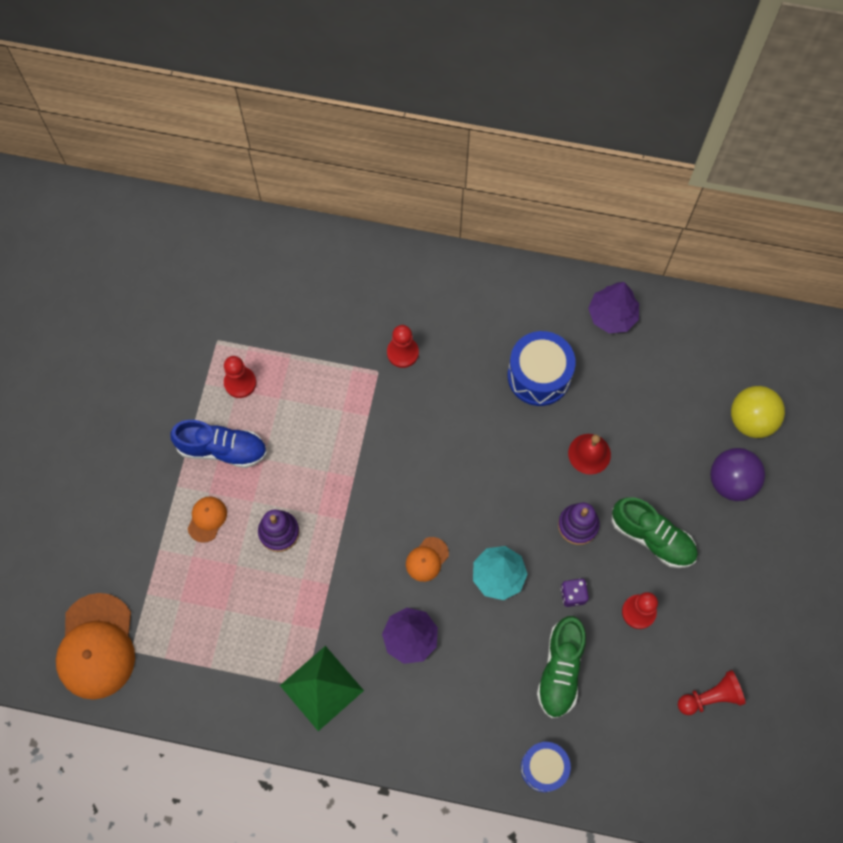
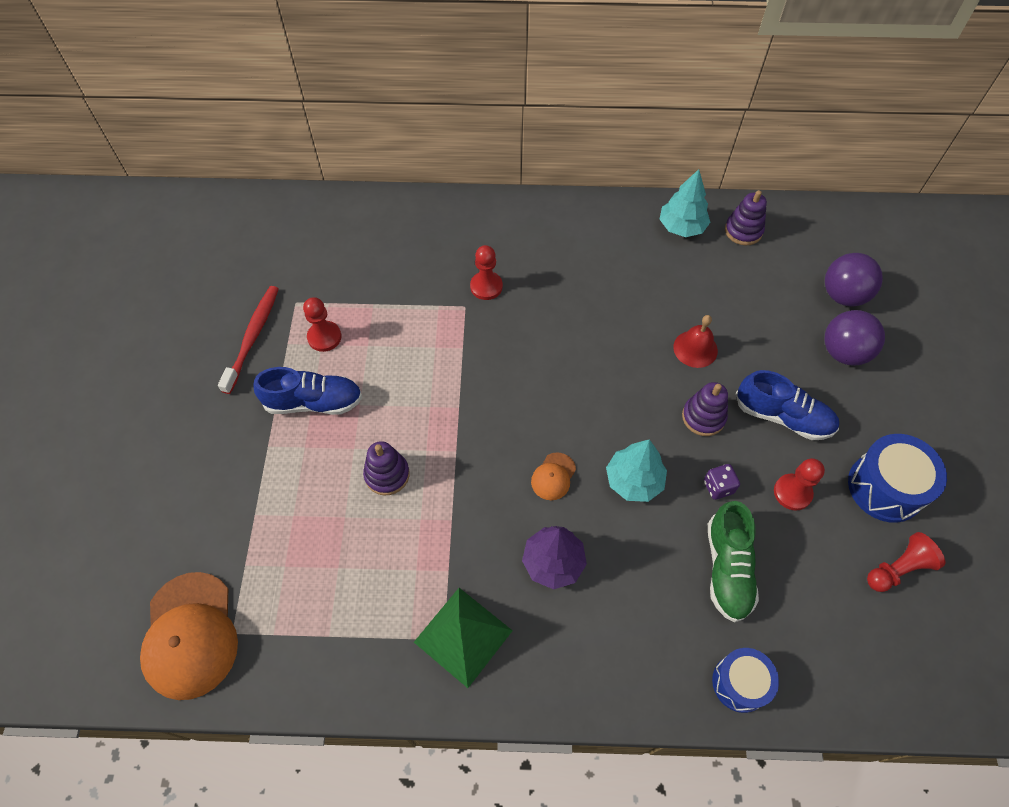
camera: 10 degrees left, 10 degrees down
(173, 372) = (253, 337): none -> red toothbrush
(207, 519) = (305, 474): orange cap -> none
(539, 376) = (626, 287): blue drum -> blue drum (885, 487)
(612, 315) = (681, 227): purple tree -> turquoise tree
(652, 537) = (783, 416): green shoe -> blue shoe
(673, 330) = (743, 231): none -> purple stacking toy
(751, 420) = (843, 295): yellow ball -> purple ball

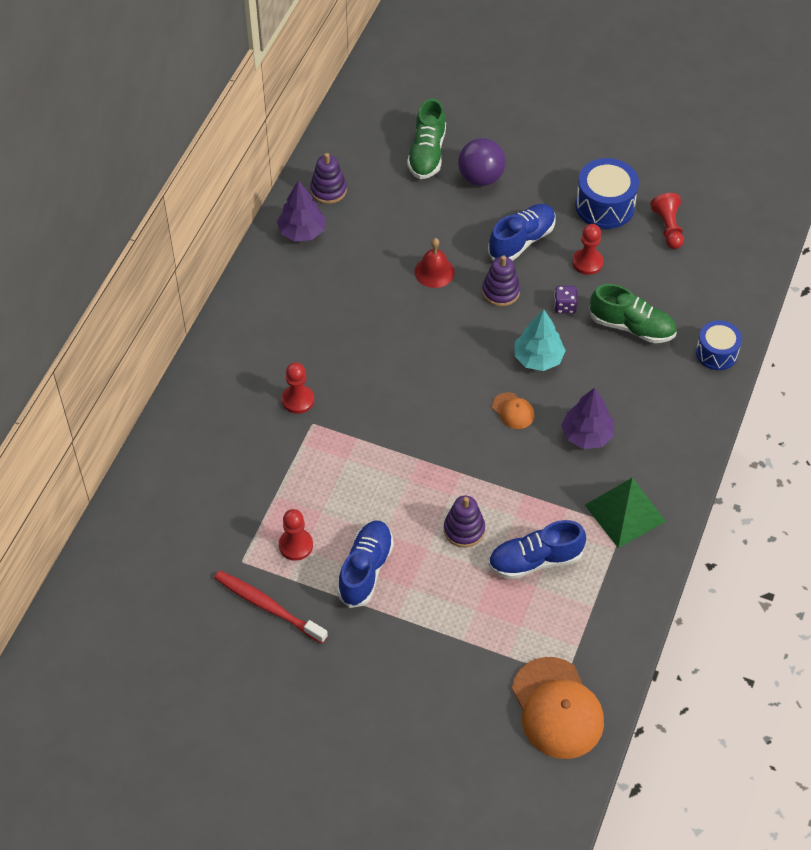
camera: 70 degrees left, 5 degrees down
(190, 635) = (557, 708): orange cap -> orange cap turned 60 degrees clockwise
(370, 556) = (535, 560): none -> blue shoe
(681, 227) = (302, 231): turquoise tree -> purple tree
(843, 295) = (427, 153): purple ball -> green shoe

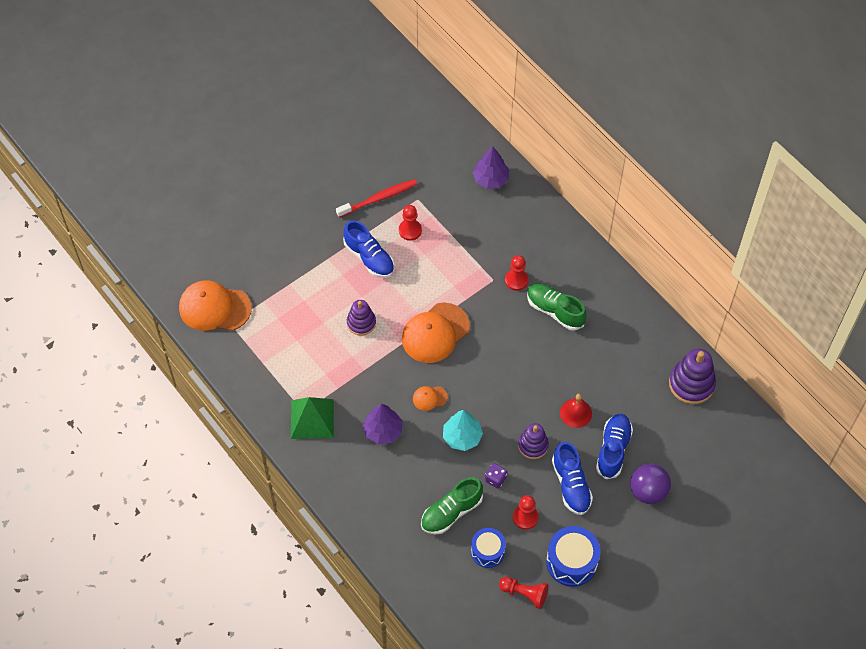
camera: 120 degrees right, 5 degrees up
(302, 231) = (661, 349): purple tree -> purple tree (491, 179)
(328, 190) = (691, 384): purple stacking toy -> purple stacking toy, size x1.54
(425, 446) = (435, 333): none -> orange cap
(427, 153) = (693, 467): green shoe -> green shoe (555, 311)
(535, 560) = (314, 349): blue shoe -> blue shoe (613, 449)
(716, 353) = (395, 554): blue drum -> blue drum (487, 551)

